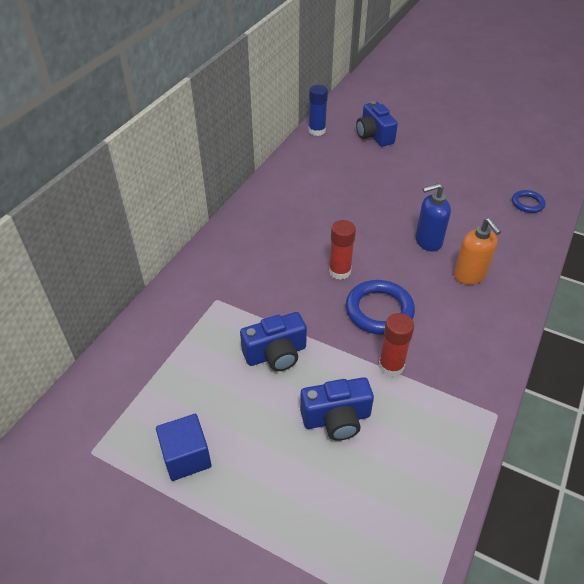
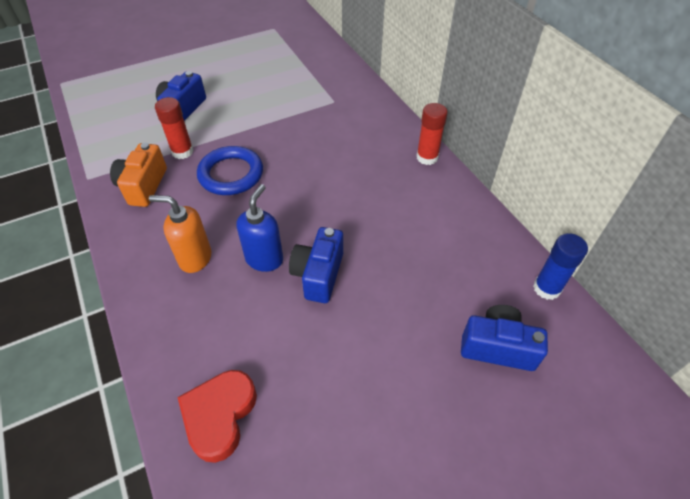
camera: 125 degrees right, 5 degrees up
(186, 457) = (232, 52): blue cube -> none
(276, 354) = (256, 107): blue camera -> blue camera (318, 274)
(339, 271) = (293, 175): red glue stick -> red glue stick (427, 157)
(455, 361) = (143, 186): none -> orange camera
(527, 203) = (219, 415): blue ring -> red heart

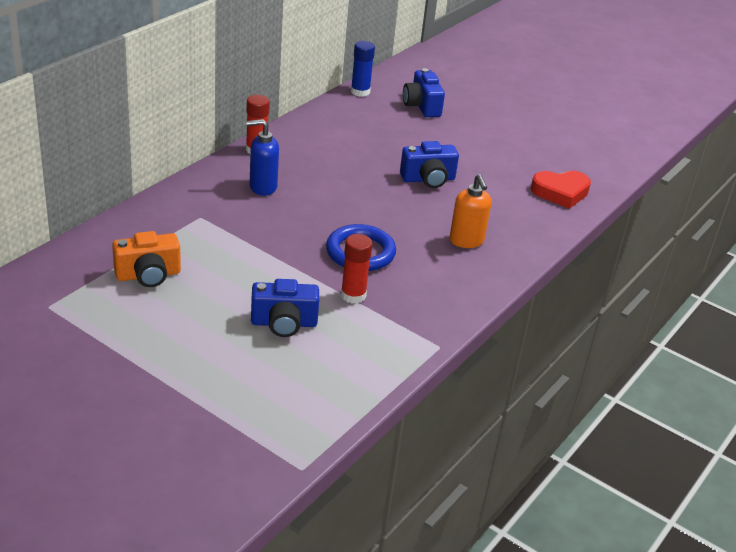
camera: 120 degrees left, 15 degrees down
(143, 186) = (418, 302): orange camera -> orange camera (148, 275)
(264, 259) = (436, 207): blue soap dispenser -> blue soap dispenser (262, 187)

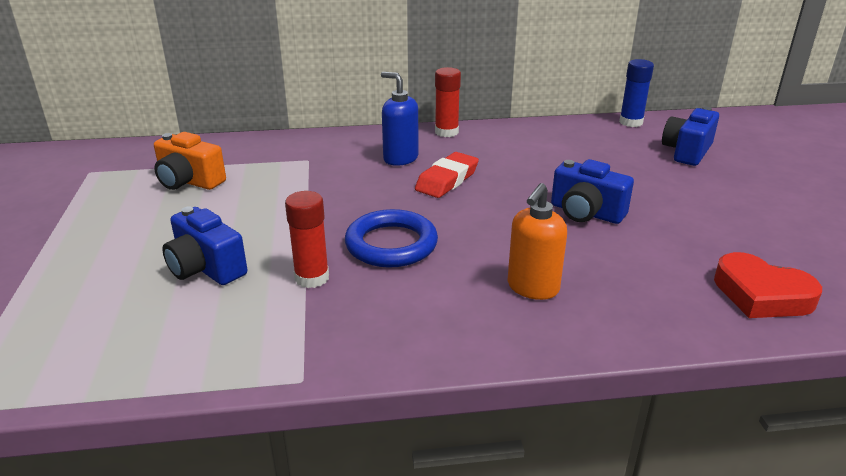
camera: 50 degrees right, 5 degrees down
(320, 191) = (447, 180): none -> red eraser

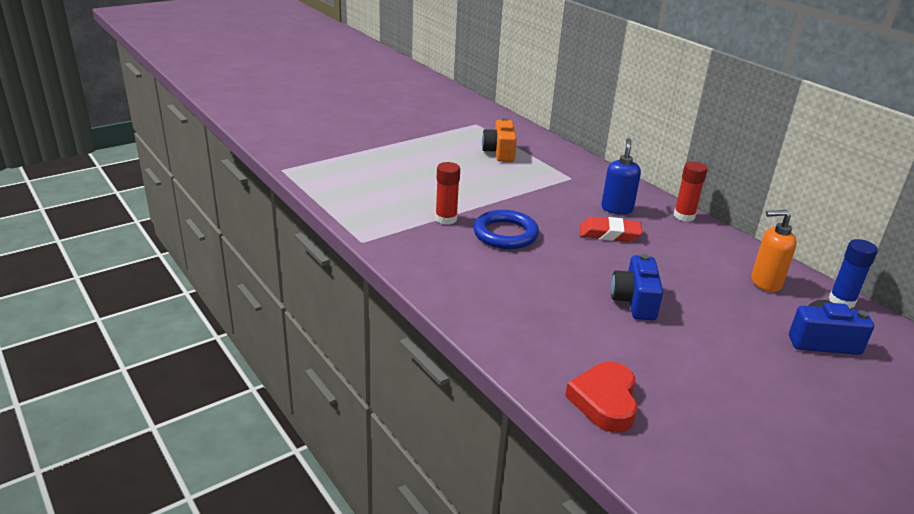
camera: 60 degrees right, 0 degrees up
(206, 268) = (424, 187): blue camera -> none
(532, 288) = (510, 295): orange soap dispenser -> orange soap dispenser (765, 282)

